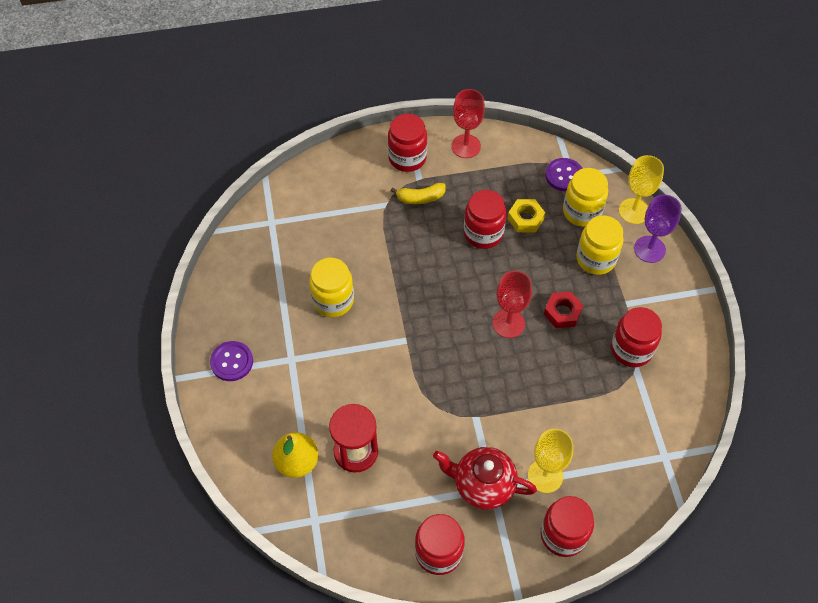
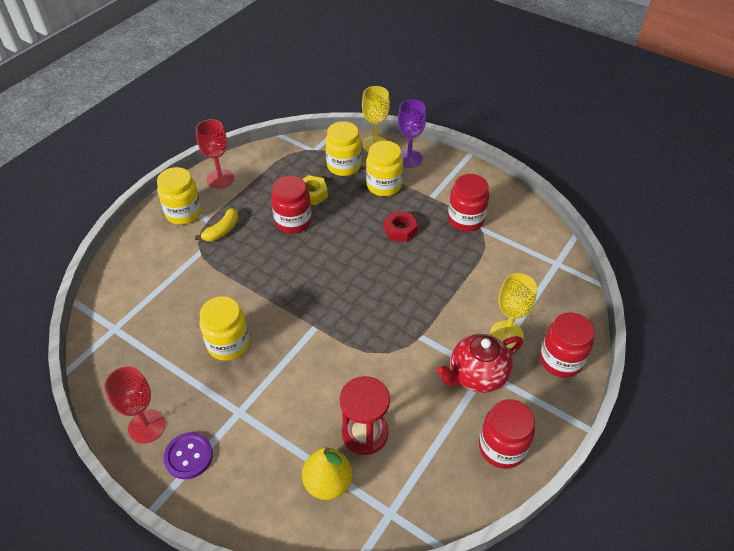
camera: 45 degrees left, 10 degrees down
(407, 158) = (184, 213): red jar -> yellow jar
(508, 323) = (373, 262): red goblet -> red goblet (147, 426)
(564, 175) = (308, 153): purple button -> none

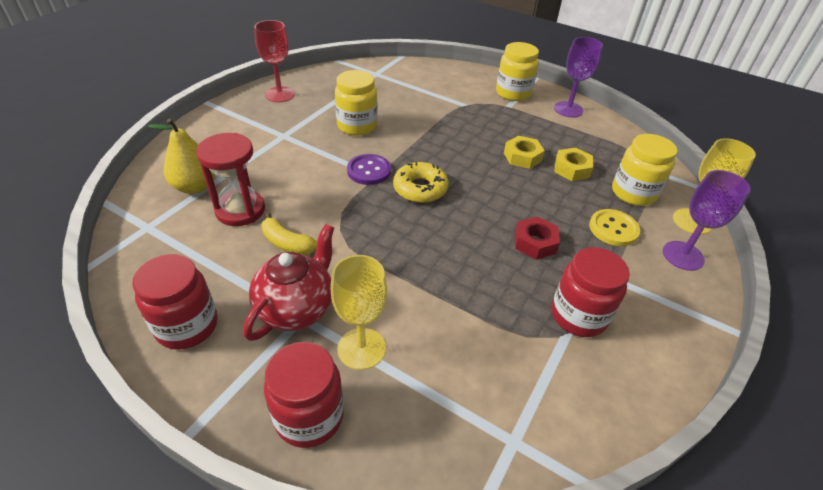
camera: 85 degrees right, 5 degrees down
(188, 456) = (247, 114): purple button -> purple button (369, 171)
(220, 179) = (568, 109): red goblet -> purple goblet
(222, 230) = (496, 114): yellow banana -> yellow banana (287, 243)
(293, 221) = (522, 157): red jar -> yellow nut
(335, 295) = (420, 188): none -> yellow donut
(384, 185) = (613, 229): yellow jar -> yellow button
(477, 375) = (296, 308): red teapot -> red teapot turned 60 degrees clockwise

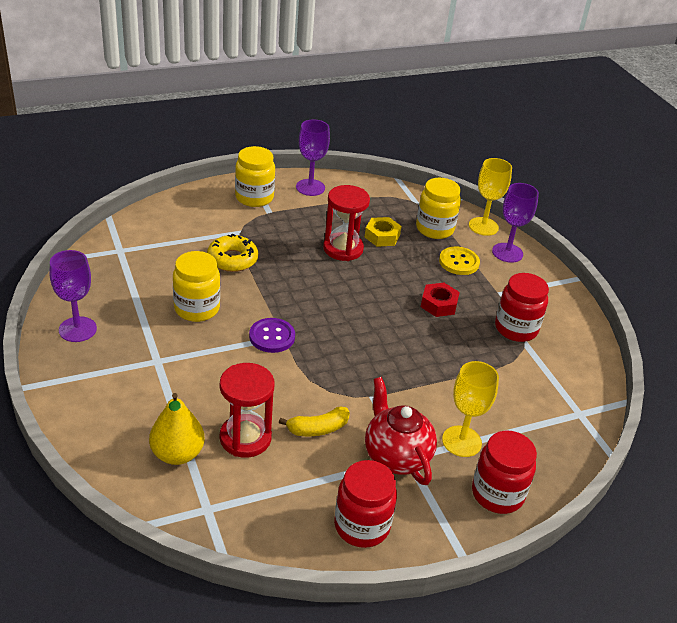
camera: 55 degrees left, 5 degrees down
(280, 94) = (77, 329): red goblet -> purple goblet
(420, 188) = (325, 322): yellow donut -> yellow donut (232, 259)
(522, 157) = (343, 249): yellow nut -> red hourglass

